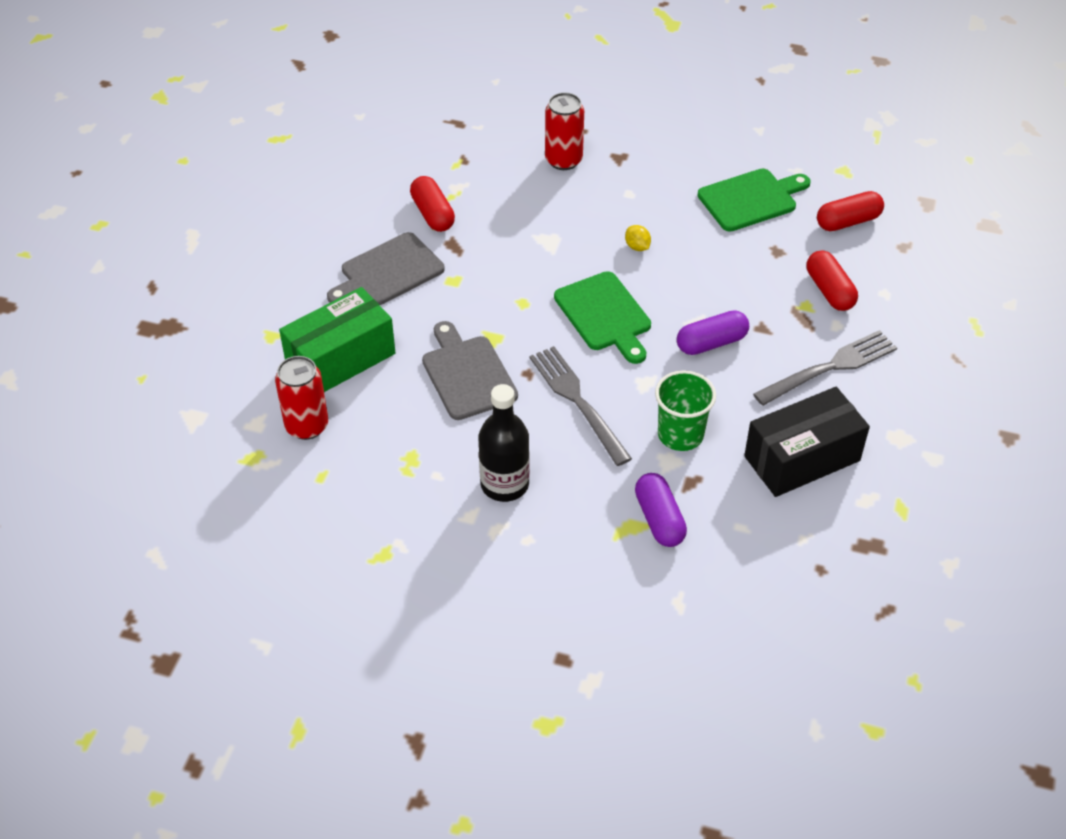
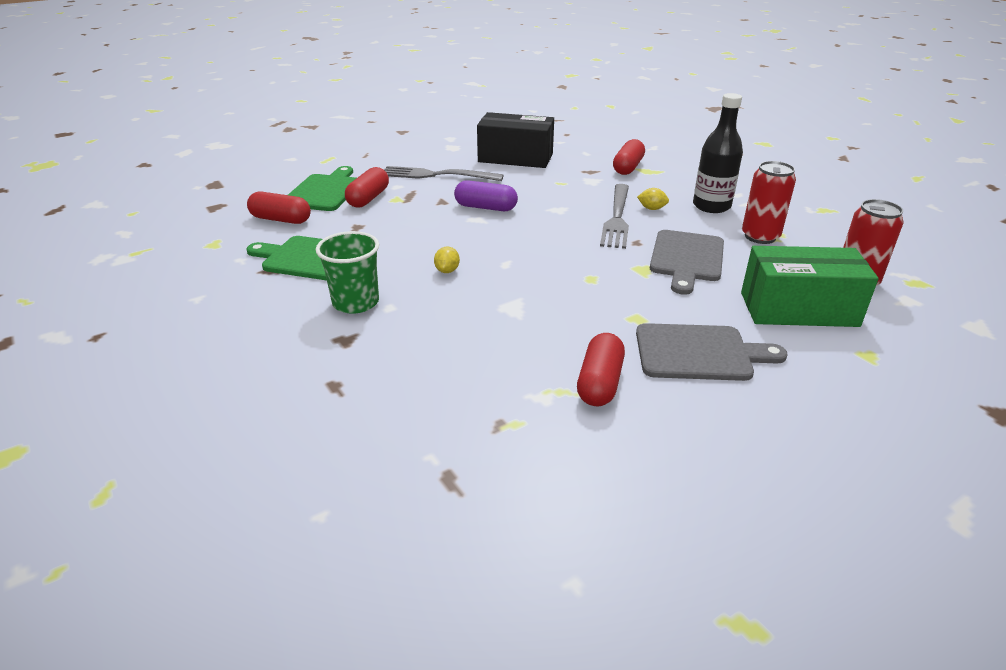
camera: 140 degrees left, 15 degrees down
(559, 440) = (652, 209): none -> yellow lemon
(563, 160) = (398, 364): red can -> red can (760, 236)
(604, 315) = (536, 246): green cutting board -> green cutting board (325, 191)
(659, 519) = (628, 167): purple capsule -> red capsule
(680, 434) = (569, 185): green cup -> green cup (355, 302)

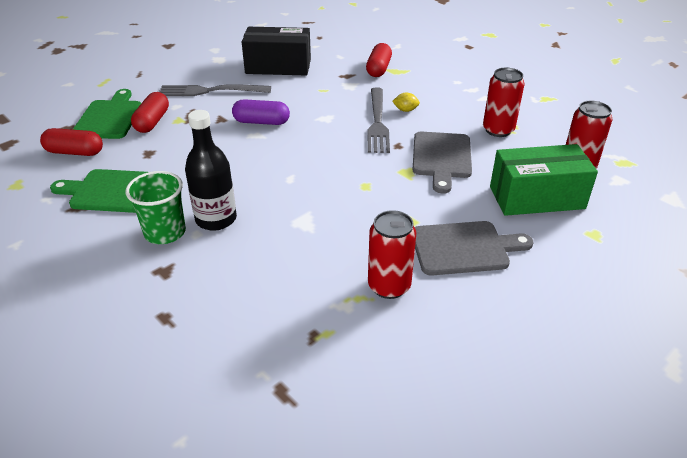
camera: 10 degrees left, 5 degrees up
(447, 271) = (240, 191): yellow lemon -> none
(599, 383) = (389, 286): red capsule -> red can
(711, 206) = (454, 103): black bottle -> black bottle (216, 219)

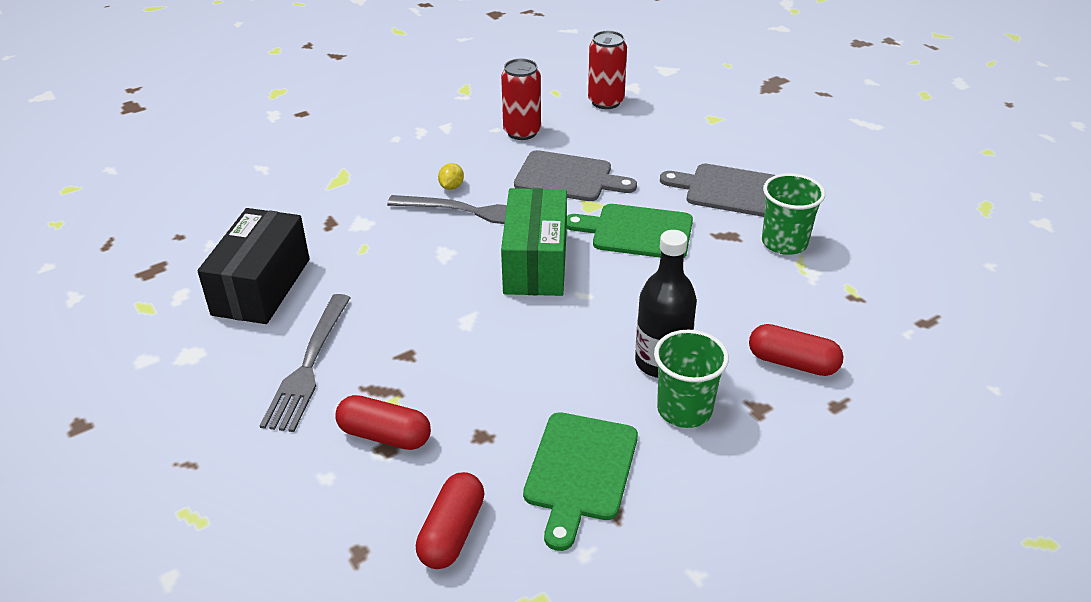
camera: 80 degrees left, 0 degrees up
(109, 118) = (347, 495): green cutting board -> green cutting board (637, 232)
(261, 122) = (433, 313): purple capsule -> none
(378, 69) = (326, 193): red capsule -> red capsule (792, 363)
(389, 286) = (784, 243): red can -> green cup
(464, 248) = (729, 190): grey cutting board -> grey cutting board turned 75 degrees counterclockwise
(536, 197) = (653, 135): green box -> green box (535, 263)

